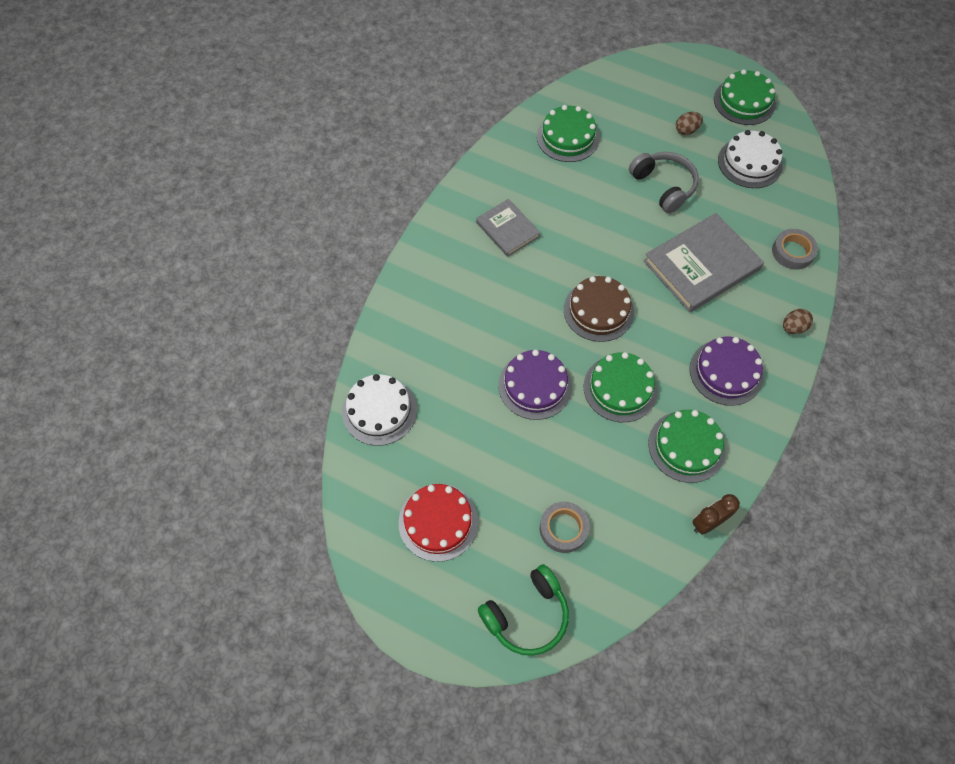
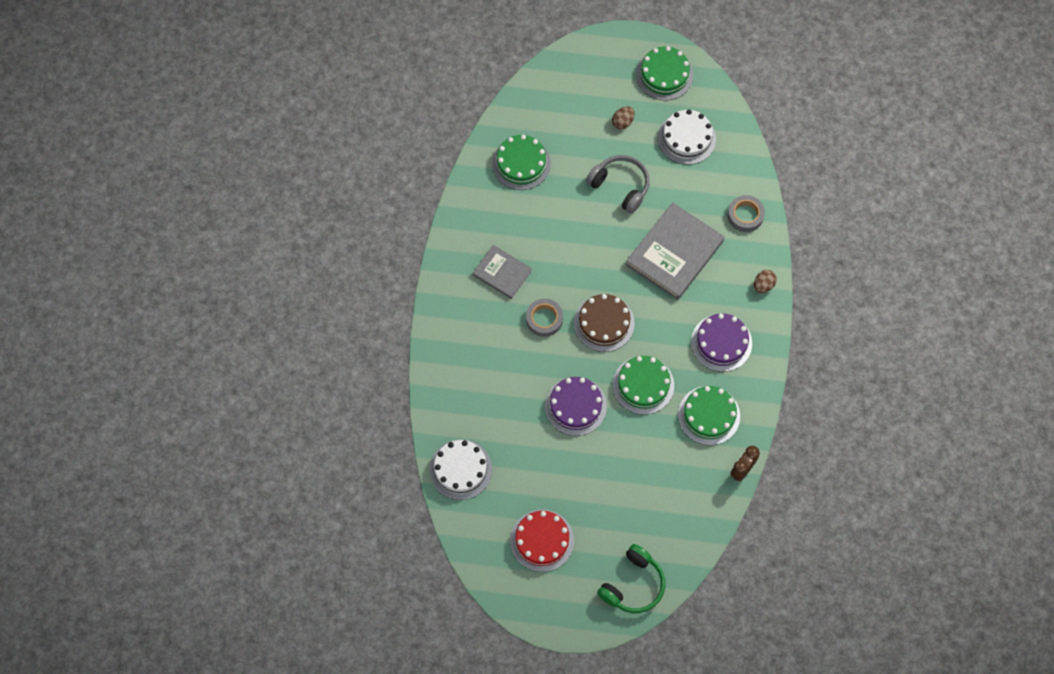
camera: 20 degrees left, 5 degrees up
(563, 528) = (637, 512): grey tape -> grey tape (544, 319)

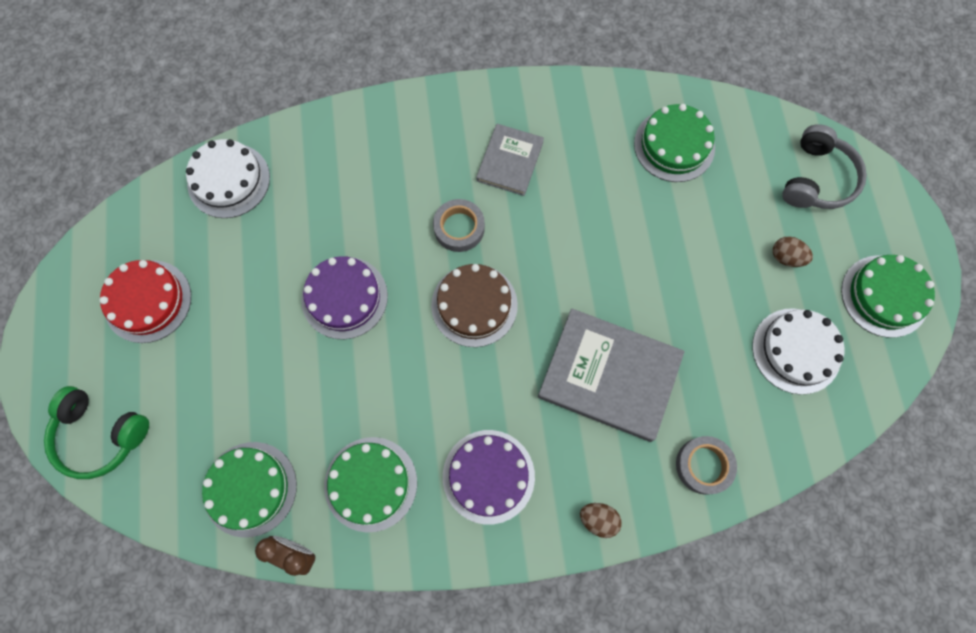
camera: 75 degrees right, 5 degrees up
(620, 186) = (686, 277): grey headphones -> grey headphones (816, 179)
(643, 385) = (396, 379): green cake -> green cake (250, 489)

